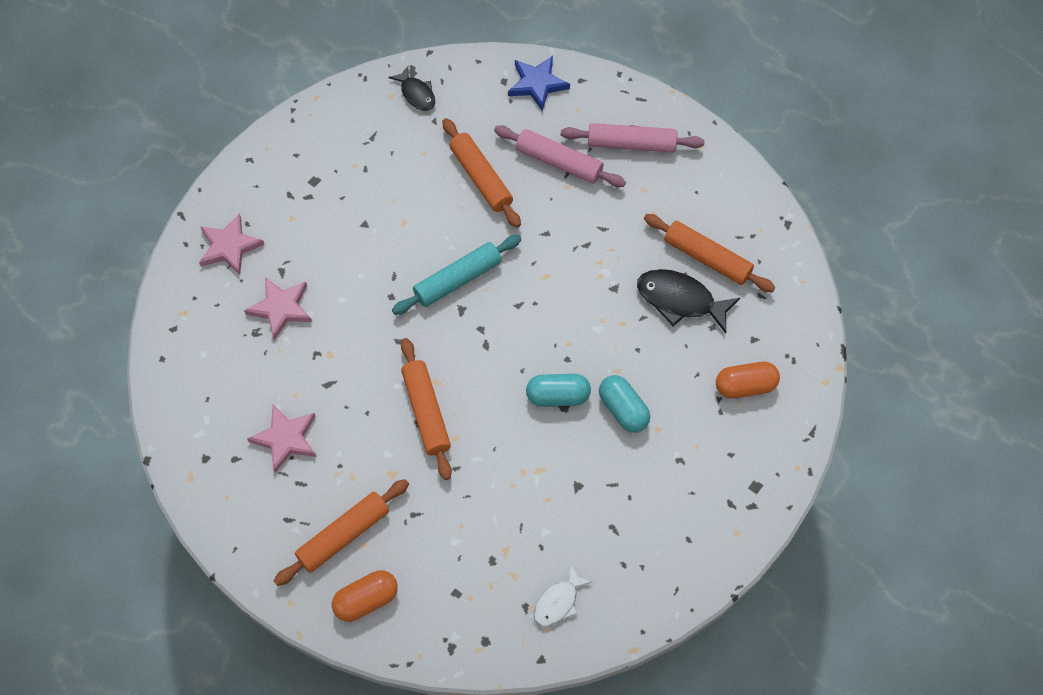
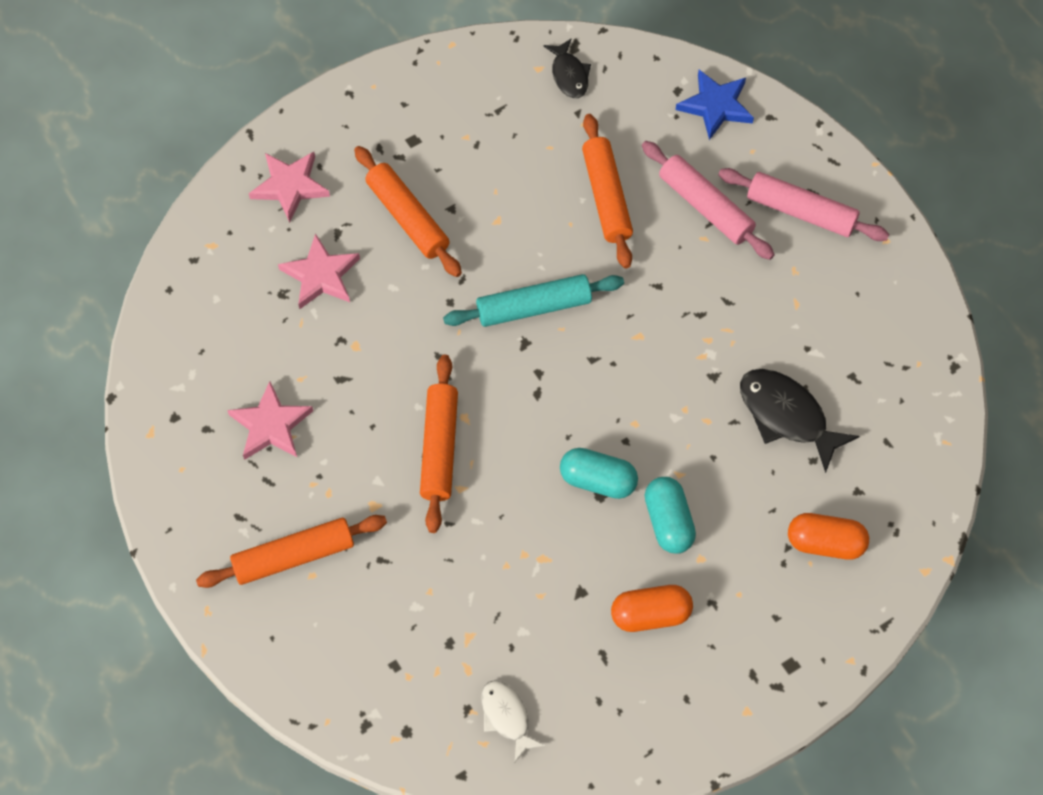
camera: 20 degrees right, 0 degrees up
(366, 600) = (291, 637): orange capsule -> orange capsule (650, 614)
(558, 602) = (506, 717): white fish -> white fish turned 90 degrees clockwise
(707, 258) = (839, 376): orange rolling pin -> orange rolling pin (407, 218)

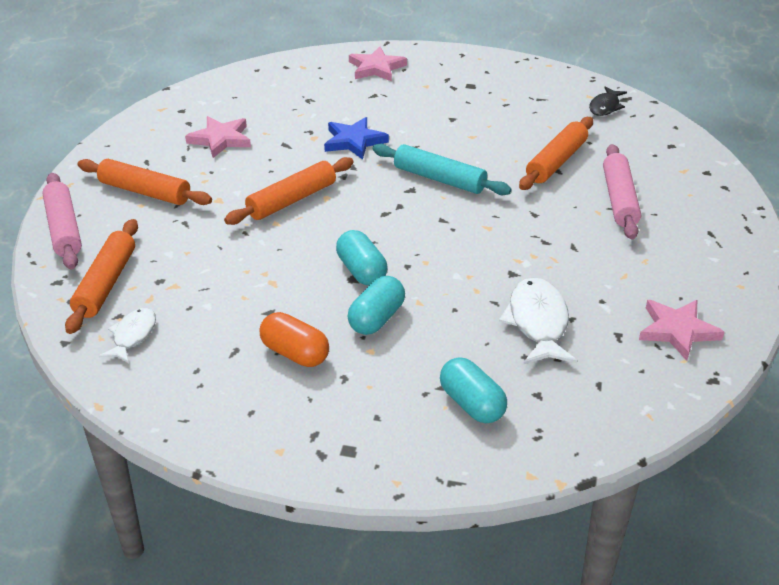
camera: 45 degrees right, 25 degrees down
(321, 275) = (339, 104): pink star -> pink star (677, 331)
(407, 218) = (421, 109): orange rolling pin -> orange rolling pin (105, 284)
(716, 106) = (690, 164): blue star -> blue star (354, 141)
(787, 416) = (538, 323): black fish -> white fish
(800, 212) = (688, 237): pink rolling pin -> pink rolling pin (63, 229)
(825, 543) = (472, 404): orange capsule -> turquoise capsule

